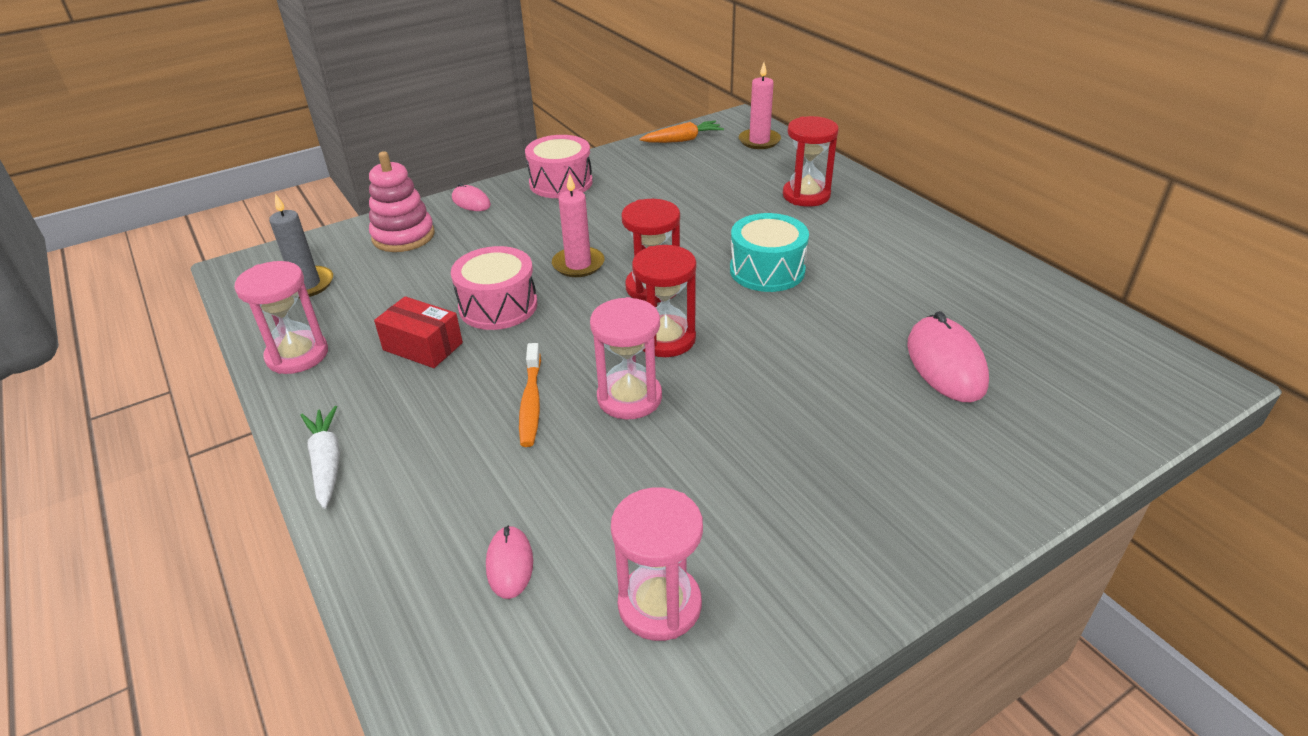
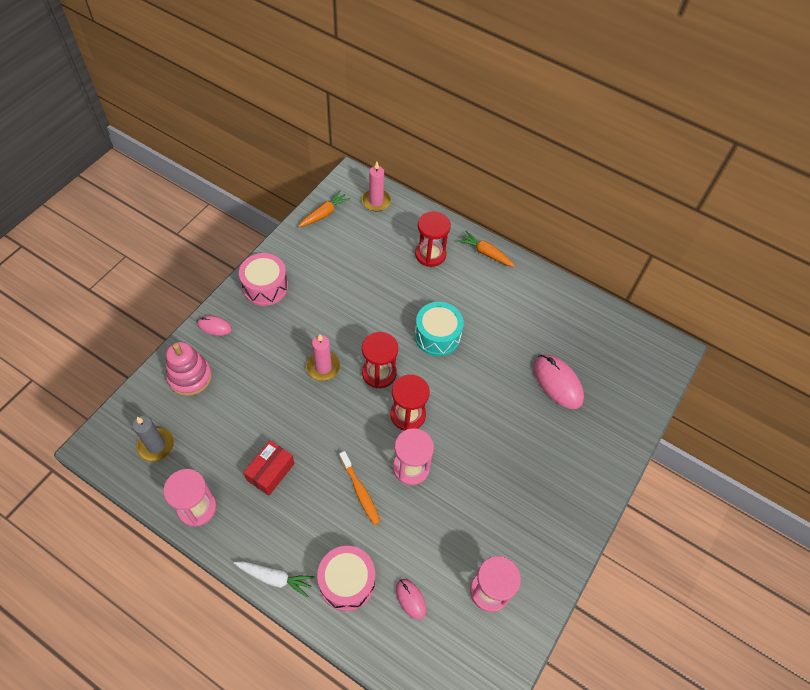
camera: 30 degrees left, 20 degrees up
(326, 463) = (275, 578): white carrot -> white carrot turned 150 degrees clockwise
(423, 346) = (270, 472): red box -> red box turned 60 degrees counterclockwise
(498, 306) = (295, 421): pink drum -> pink drum (347, 582)
(893, 208) = (486, 253): none -> orange carrot

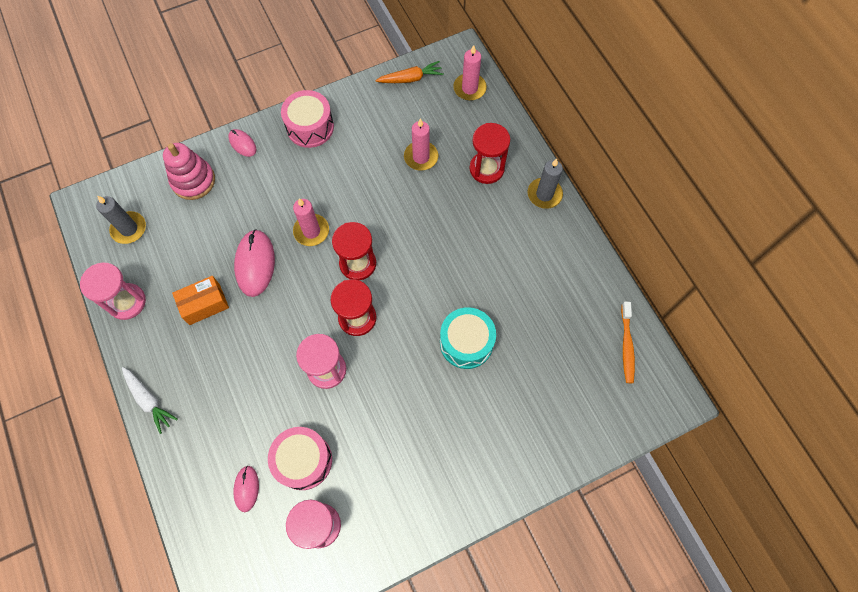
camera: 35 degrees right, 10 degrees up
(270, 472) = (204, 304): red box -> orange box
(347, 582) = (204, 440): pink drum -> pink drum (303, 460)
(360, 491) = (268, 365): orange toothbrush -> orange toothbrush (626, 346)
(373, 269) = (421, 157): none -> pink candle
(437, 336) = (437, 255): turquoise drum -> turquoise drum (466, 343)
(486, 253) = (544, 194): orange carrot -> grey candle
(557, 383) = (524, 365): pink mouse -> pink mouse (255, 264)

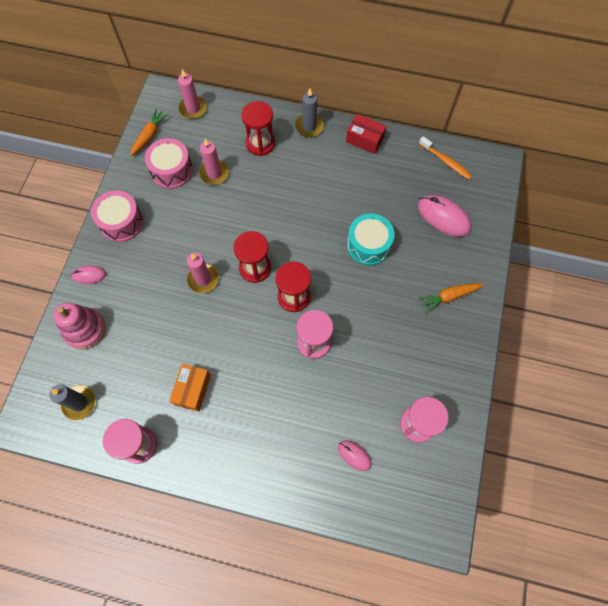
camera: 50 degrees left, 0 degrees up
(149, 400) = (232, 480): white carrot -> none
(255, 264) = (193, 333): pink mouse -> pink mouse (443, 217)
(303, 460) = (365, 403): pink drum -> pink drum (172, 170)
(477, 459) = (449, 296): none -> orange carrot
(578, 253) = (364, 139): none -> red box

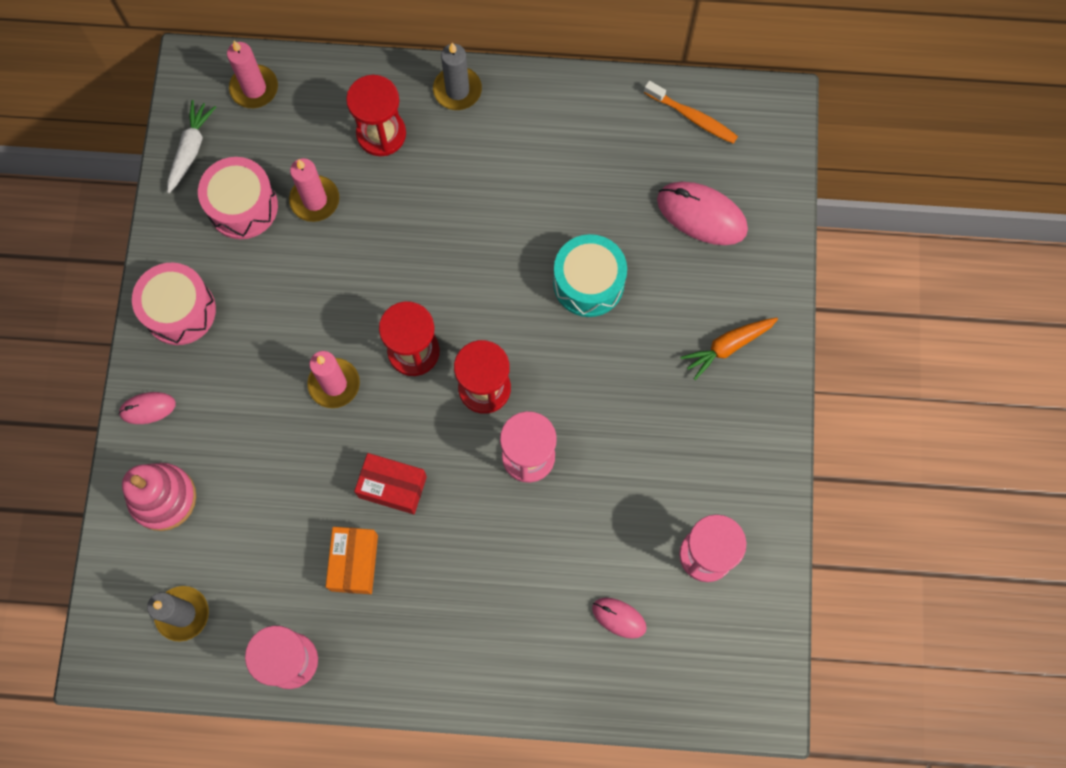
camera: 10 degrees left, 5 degrees up
(149, 135) = (190, 150): orange carrot -> white carrot
(364, 139) = (554, 99): red box -> red box (392, 487)

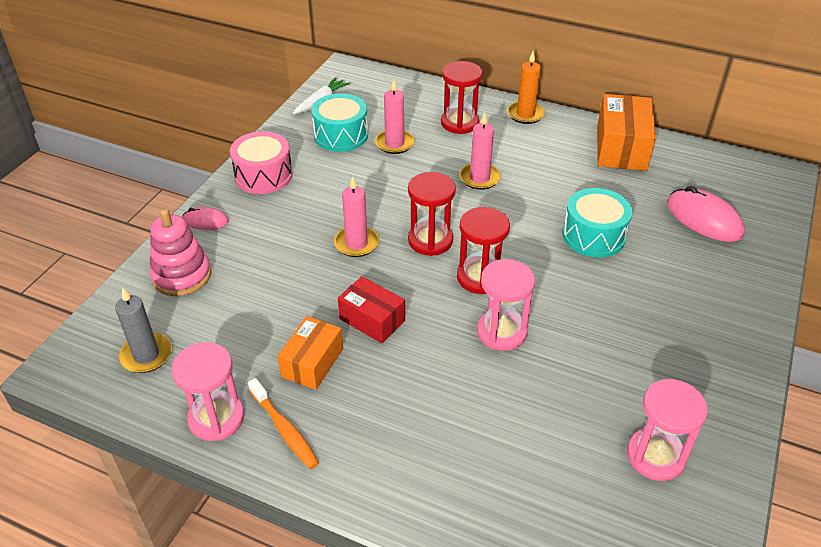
camera: 20 degrees right, 30 degrees down
(243, 206) = (341, 135): pink drum -> turquoise drum
(254, 88) = (381, 85): pink candle -> pink candle (479, 178)
(457, 90) = (525, 114): grey candle -> orange candle
(587, 118) = (621, 148): none -> orange box
(619, 618) = (548, 483): pink mouse -> none
(693, 117) = (708, 165): orange toothbrush -> orange toothbrush (284, 429)
(728, 347) = (711, 305): orange carrot -> none

